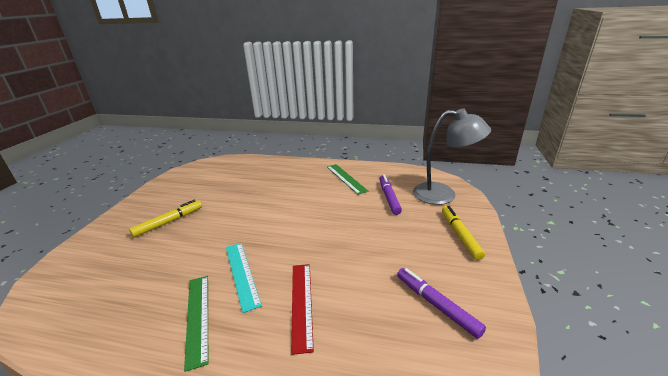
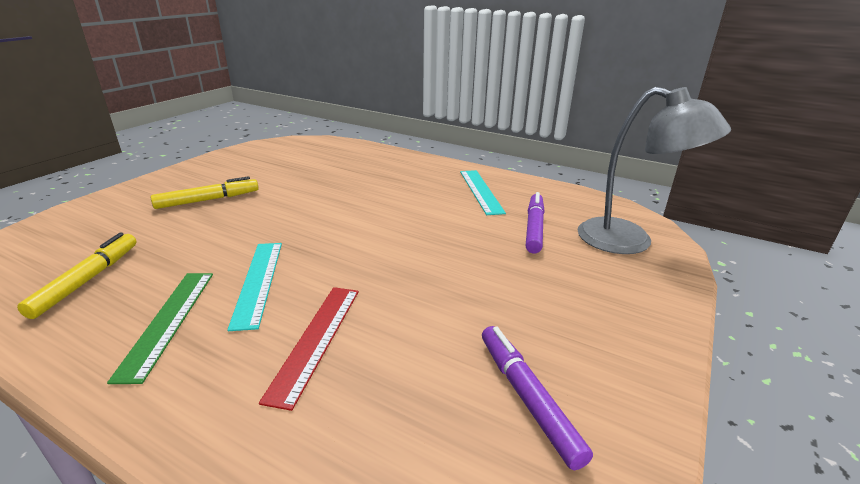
camera: 15 degrees right, 0 degrees up
(346, 178) = (480, 191): green ruler -> turquoise ruler
(460, 235) = (627, 305): yellow marker -> yellow marker (87, 280)

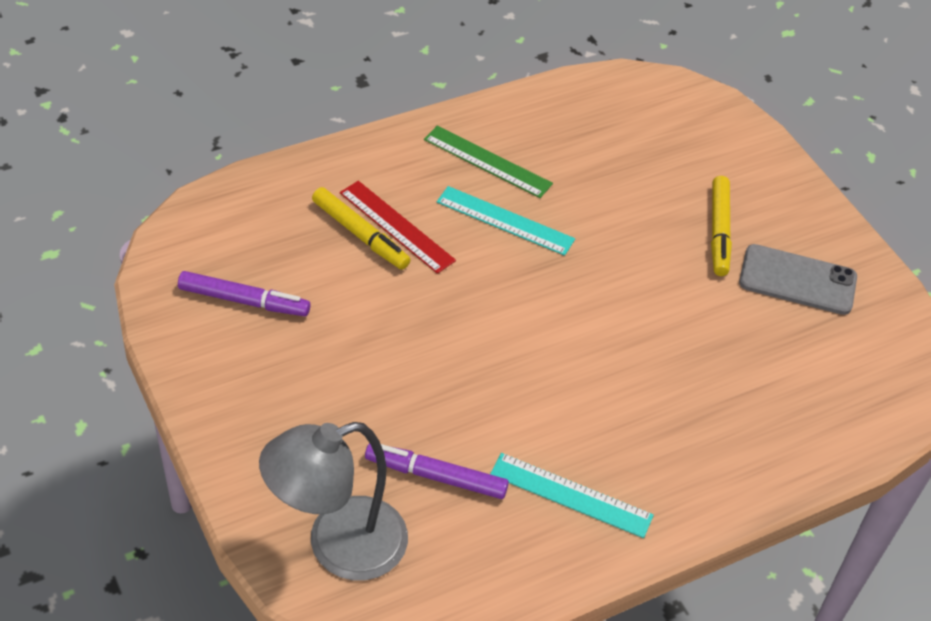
camera: 120 degrees right, 20 degrees up
(87, 280) = (587, 130): yellow marker -> yellow marker (360, 234)
(240, 173) = (797, 280): none -> grey phone
(534, 228) = (436, 476): purple marker -> purple marker turned 150 degrees clockwise

